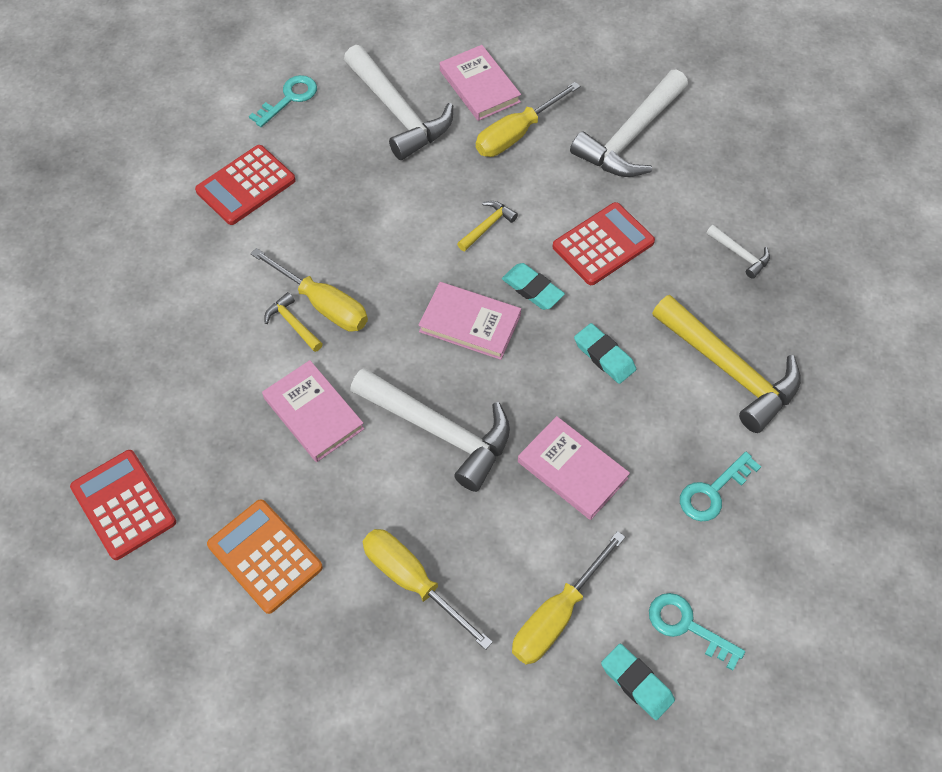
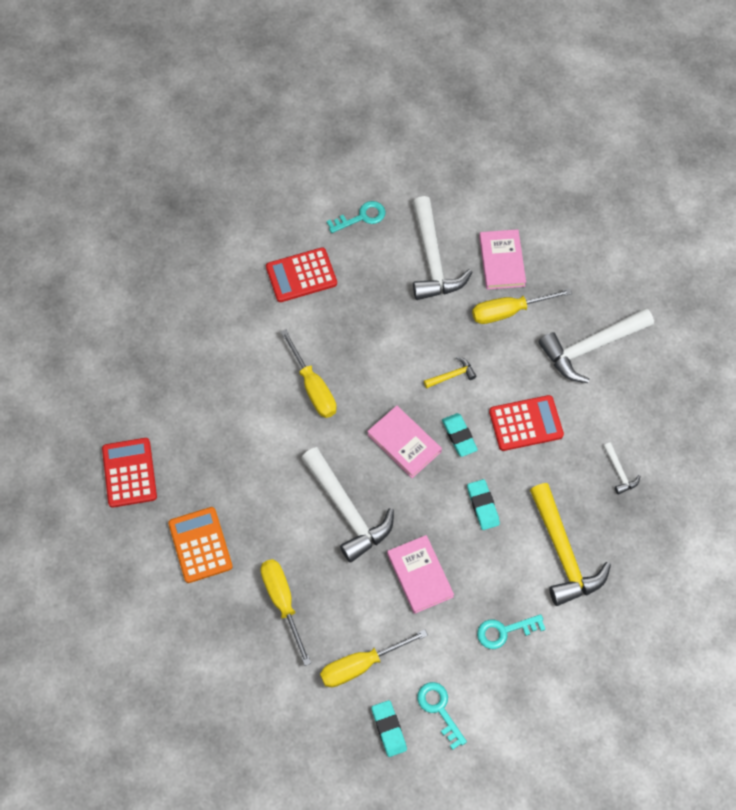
camera: 25 degrees right, 5 degrees up
(293, 323) = (287, 393): yellow hammer -> none
(313, 413) = (272, 463): pink book -> none

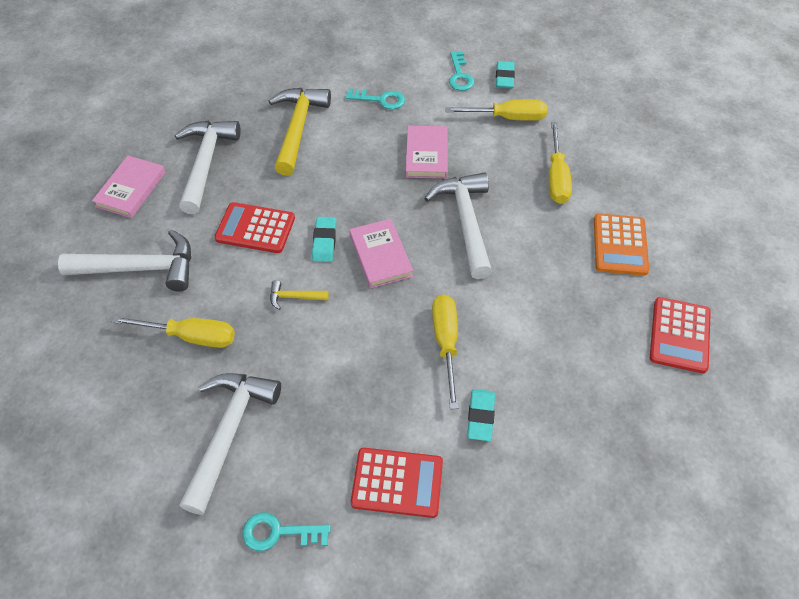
camera: 155 degrees left, 10 degrees down
(482, 506) = (341, 182): turquoise eraser -> turquoise eraser (481, 416)
(501, 261) = (155, 395): pink book -> pink book (131, 189)
(619, 472) = (206, 163): white hammer -> white hammer, size x2.24

